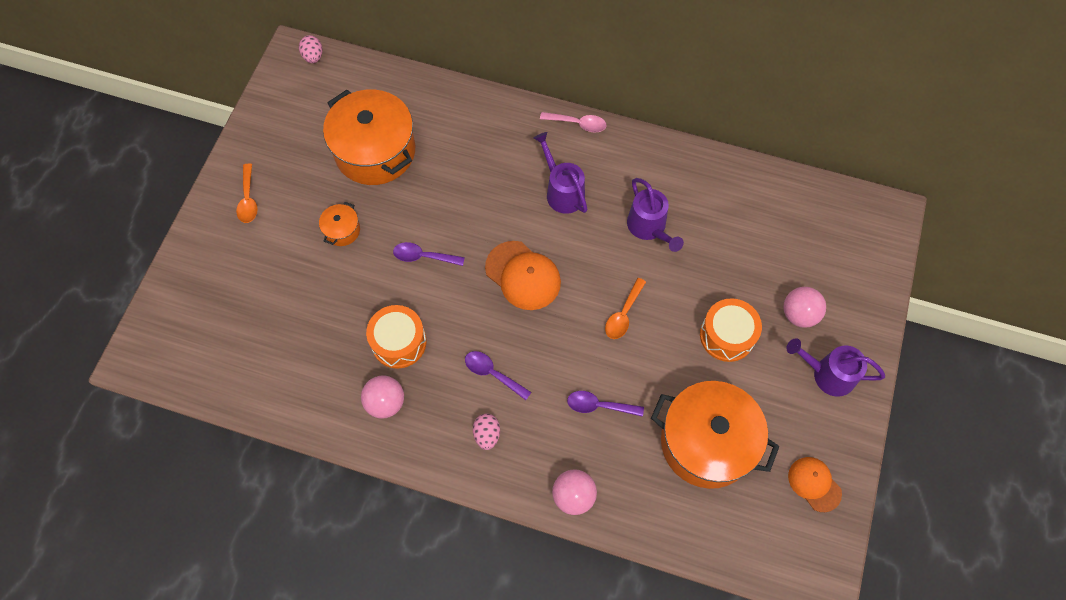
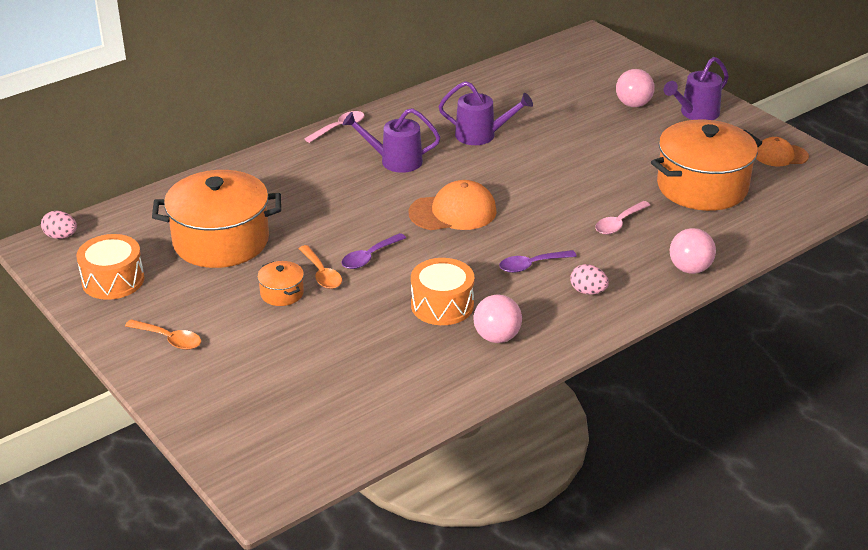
camera: 55 degrees left, 30 degrees down
(599, 406) = (619, 223): purple spoon -> pink spoon
(623, 314) = (547, 178): orange spoon -> orange spoon (321, 274)
(727, 335) = (618, 141): orange drum -> orange drum (113, 280)

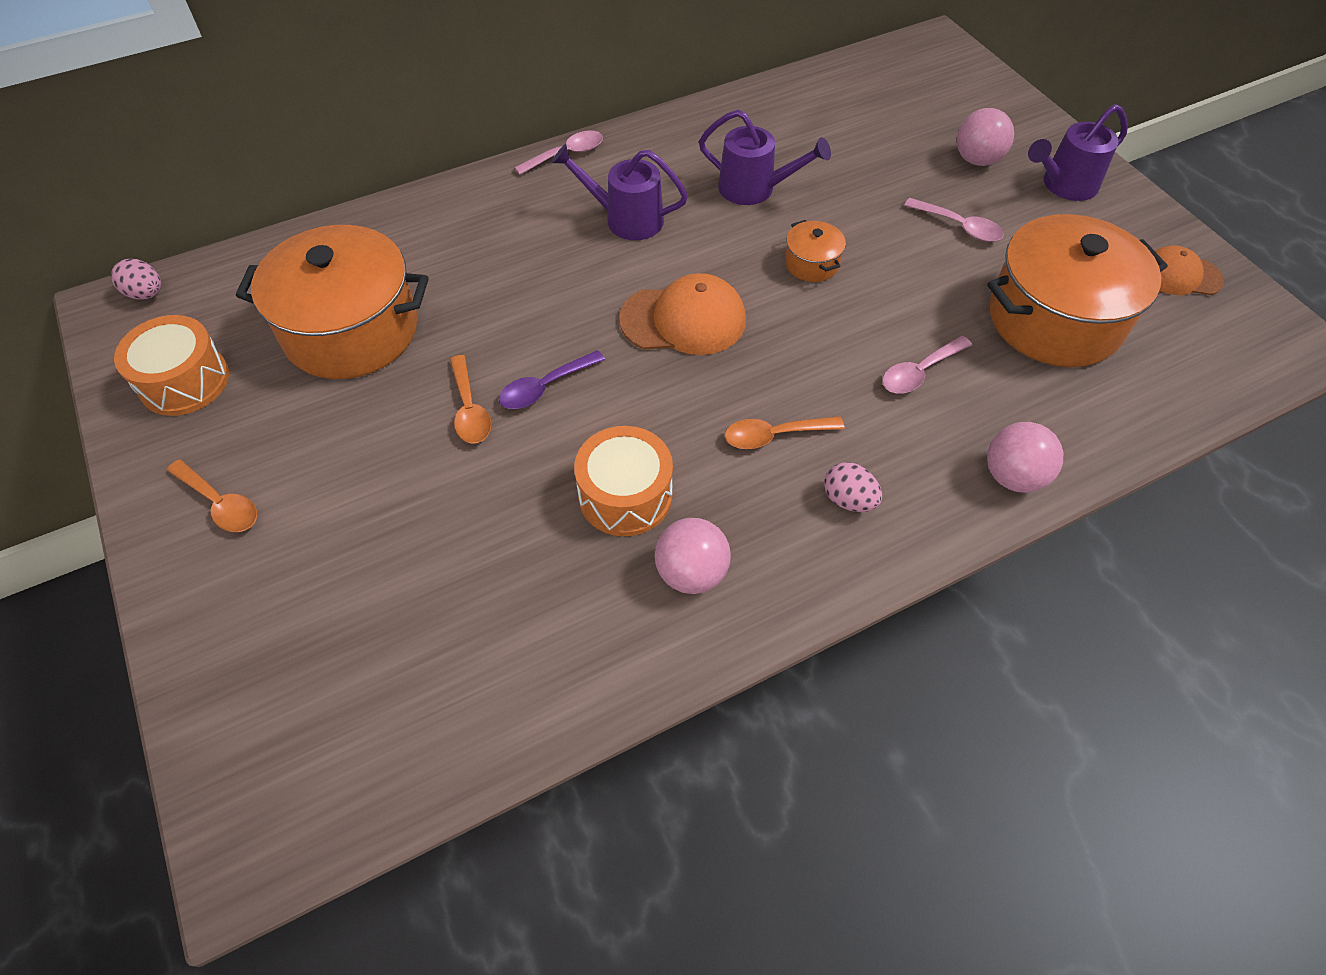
camera: 10 degrees right, 20 degrees up
(282, 293) = (404, 438): orange pot -> orange pot (811, 263)
(531, 265) = (774, 436): purple spoon -> orange spoon
(629, 143) = (959, 226): none -> pink spoon

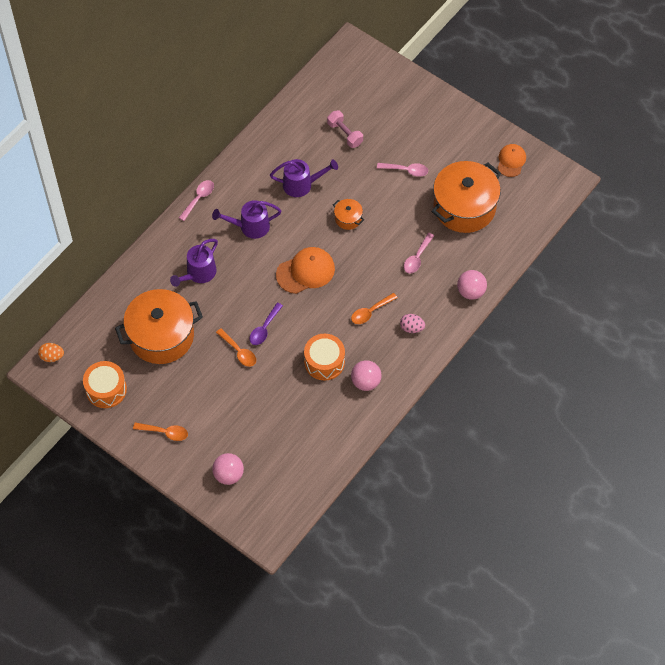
camera: 25 degrees left, 5 degrees up
(146, 294) = (52, 357): pink egg -> orange egg
(870, 144) = (345, 134): none -> pink dumbbell
(977, 160) = (400, 124): pink ball -> pink ball (228, 475)
(1063, 186) = (446, 126): purple watering can -> purple watering can (198, 274)
(1180, 275) = (511, 161): orange cap -> orange cap turned 120 degrees clockwise

